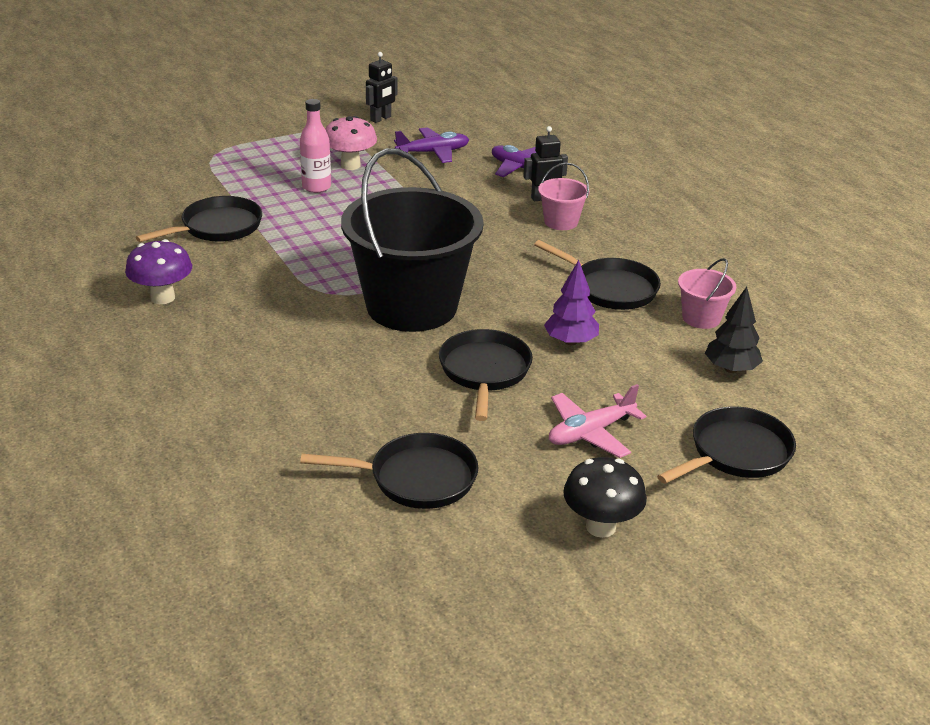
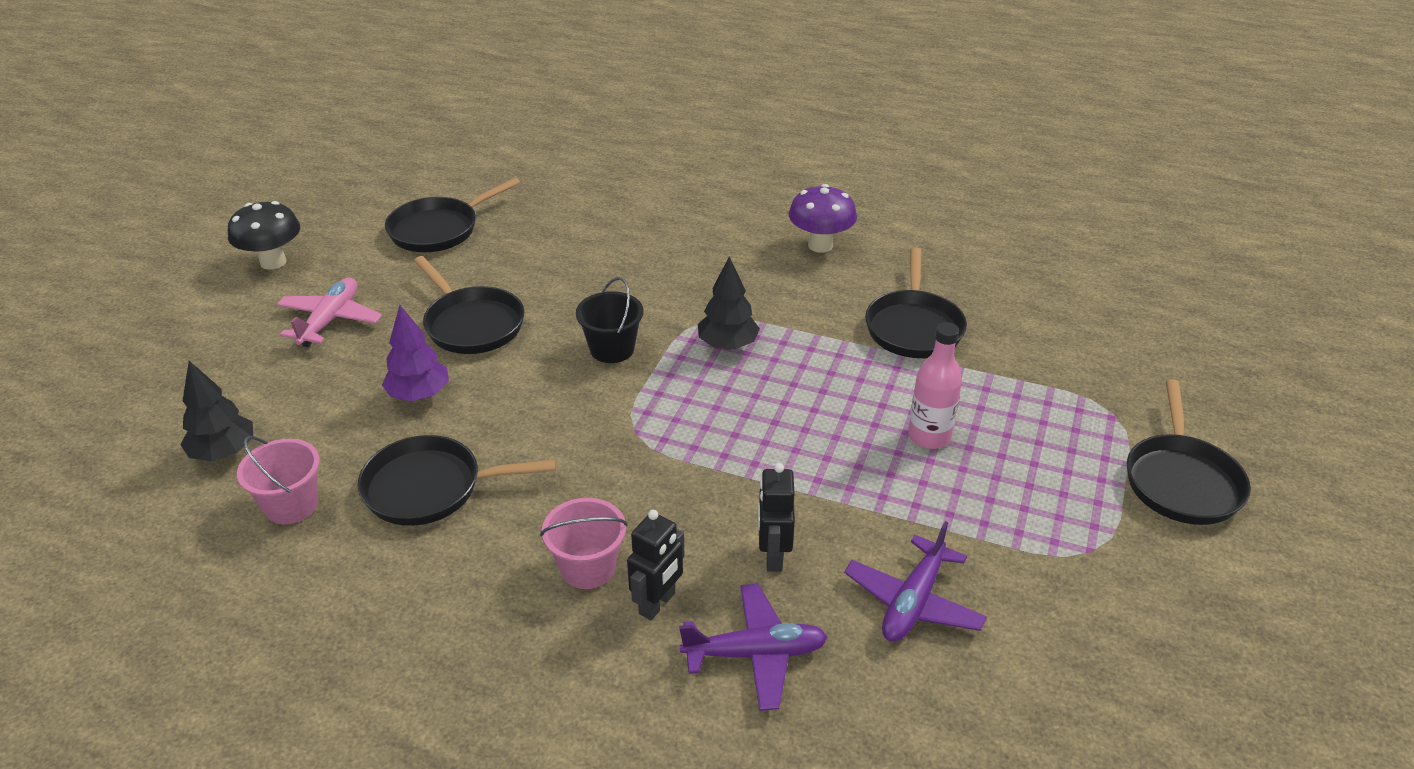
camera: 140 degrees right, 5 degrees up
(338, 272) = (727, 345): none -> black tree
(350, 165) = (959, 499): pink mushroom -> none
(381, 118) = (1095, 634): black robot -> black robot (773, 556)
(412, 306) = (612, 349): black bucket -> black bucket, size x0.42
(735, 453) = (183, 365): black pan -> black pan (1181, 480)

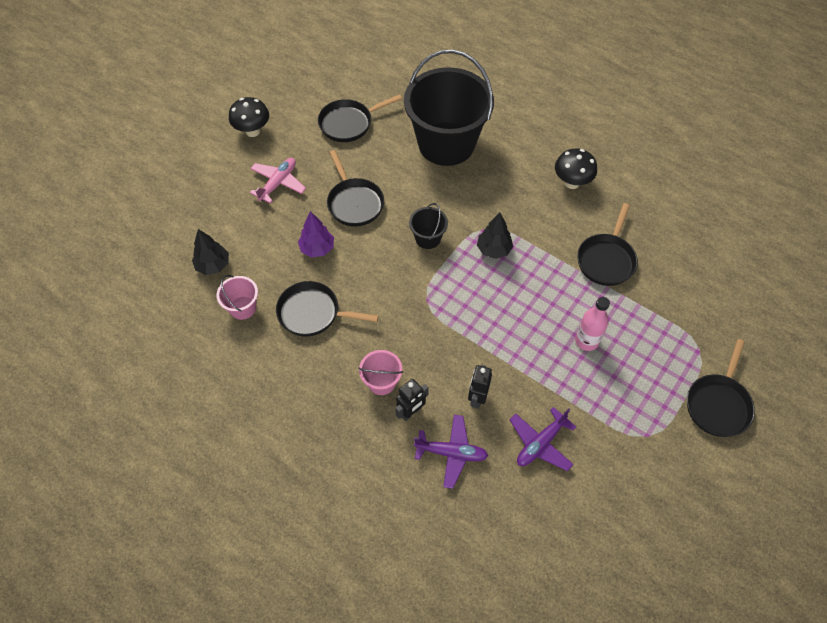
camera: 15 degrees right, 20 degrees up
(606, 230) = (446, 144): none -> black bucket
(820, 245) = (571, 183): purple mushroom -> black mushroom

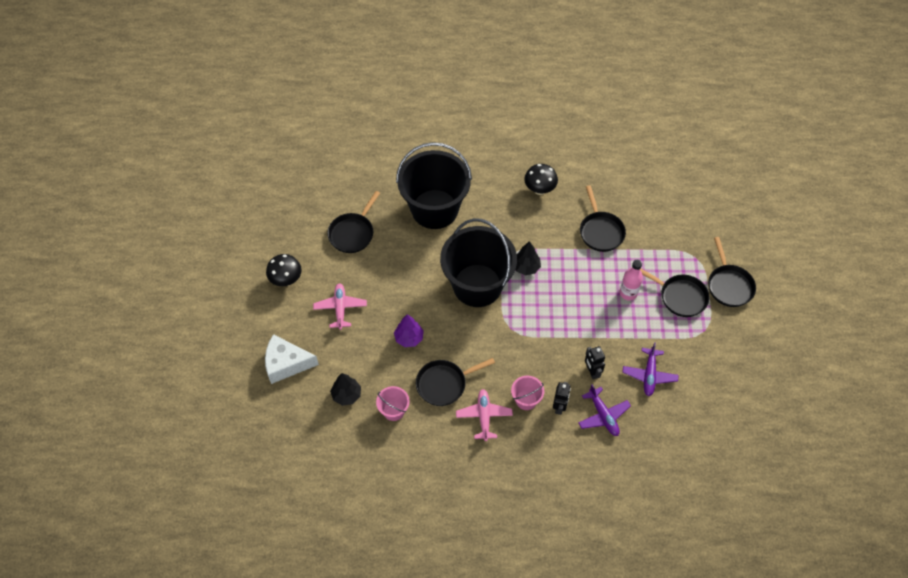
camera: 35 degrees left, 0 degrees up
(186, 204) = (286, 363): none -> white cheese
(324, 370) = (484, 416): none -> pink plane
(354, 202) = (406, 290): black pan -> black pan (680, 296)
(428, 238) = (477, 285): black bucket -> black bucket, size x2.40
(451, 453) = (603, 415): purple plane -> purple plane turned 90 degrees clockwise

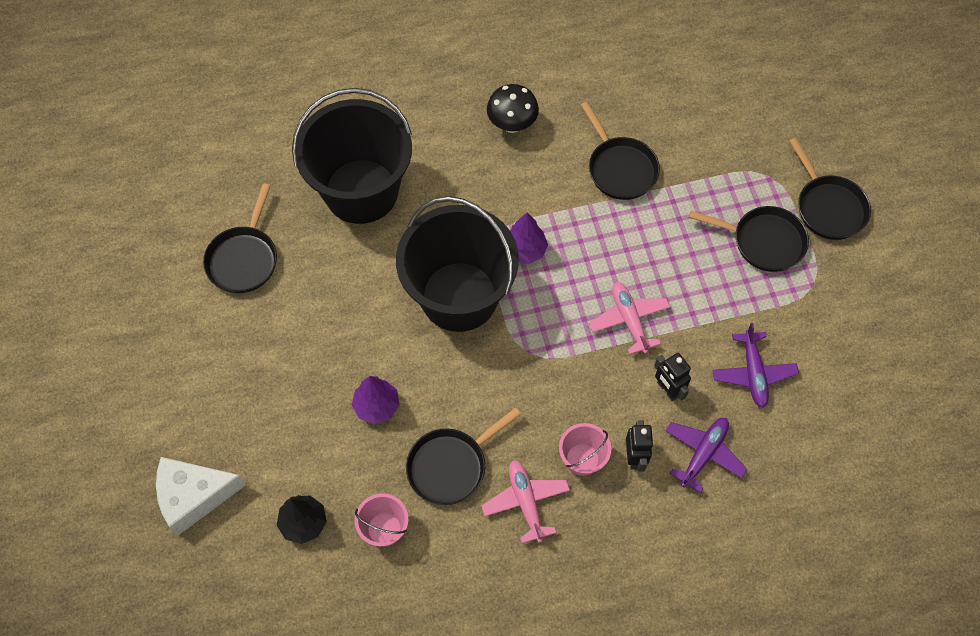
camera: 15 degrees left, 5 degrees up
(286, 280) = (158, 360): black mushroom -> none
(340, 308) = (256, 384): pink plane -> pink plane (629, 320)
(526, 267) = (524, 250): black tree -> purple tree
(603, 415) = (703, 454): purple plane -> purple plane turned 105 degrees counterclockwise
(628, 293) = (687, 254): pink bottle -> none

